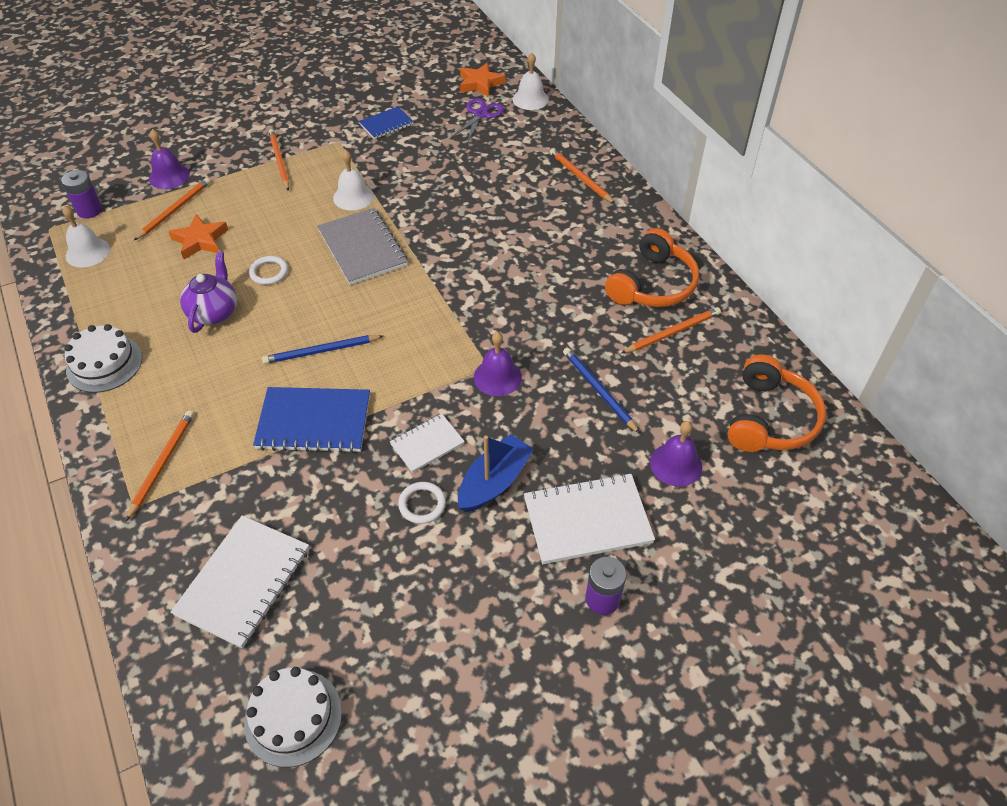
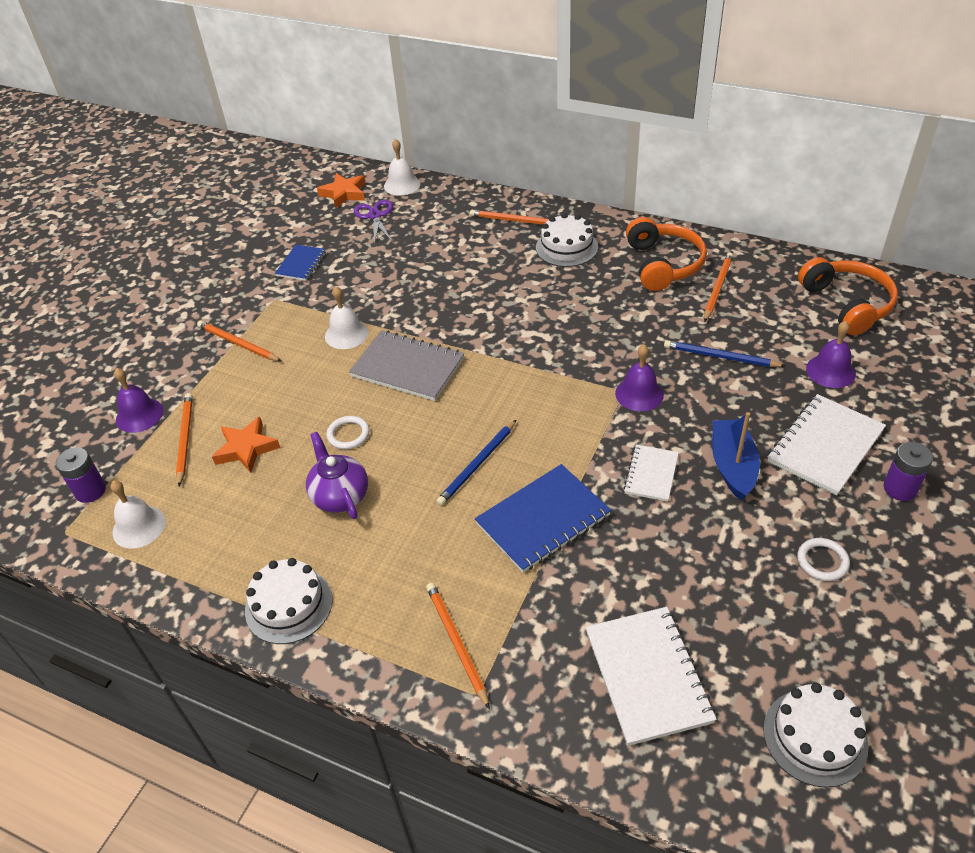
camera: 35 degrees left, 5 degrees down
(422, 504) = (704, 518): white ring -> white ring (822, 561)
(592, 223) = (566, 247): none -> white cake

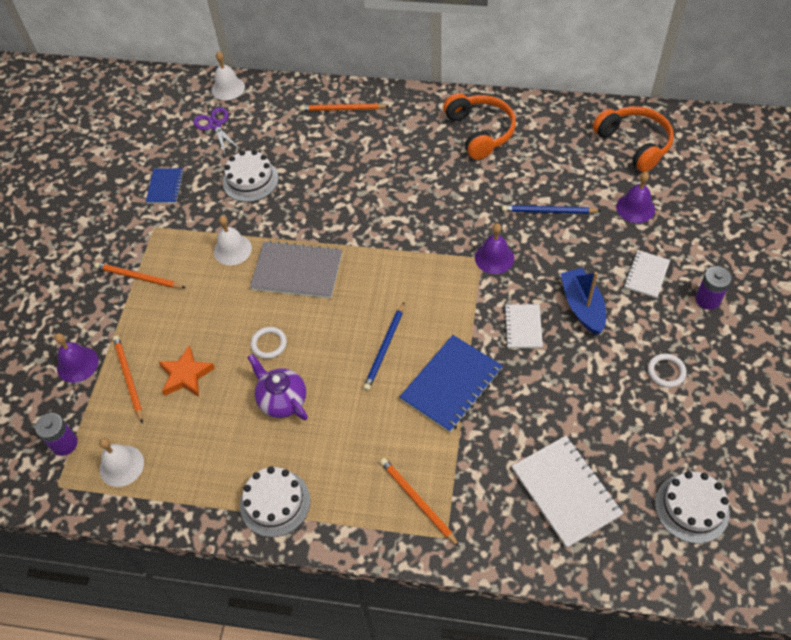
camera: 15 degrees left, 10 degrees up
(344, 193) = (177, 106): orange star -> none
(566, 247) = (394, 129): white cake -> white cake (250, 180)
(717, 288) = (530, 147): orange pencil -> none
(825, 446) = (646, 275): white notebook -> white notebook, size x0.58

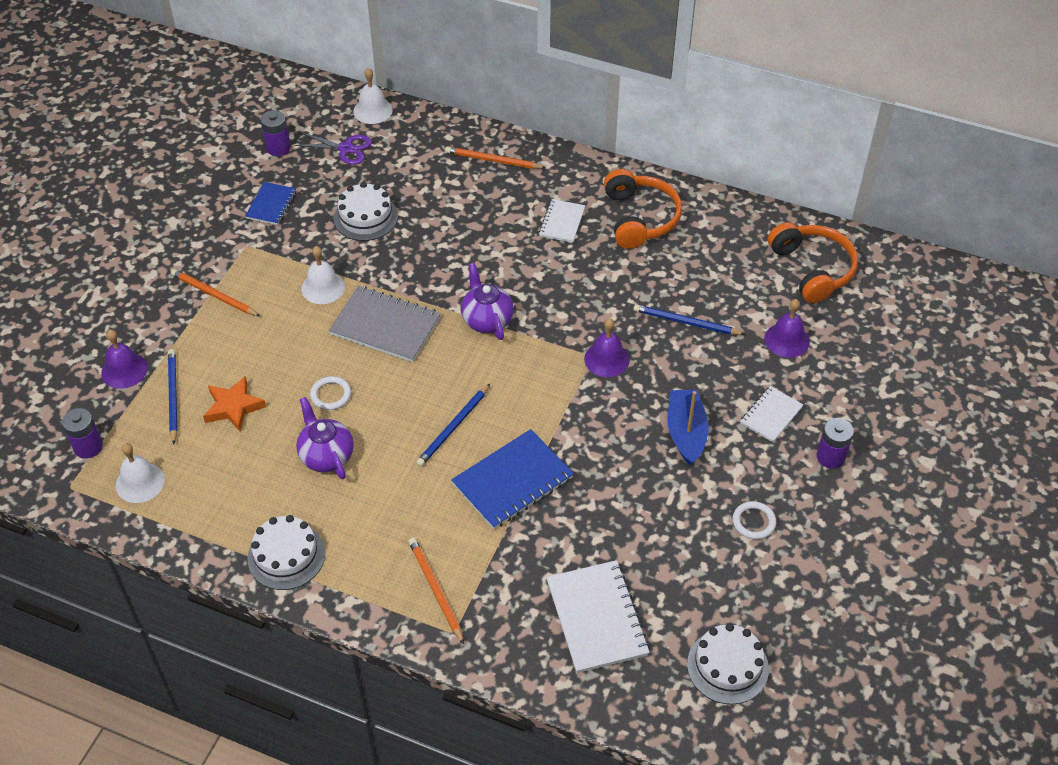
camera: 10 degrees right, 5 degrees down
(128, 378) = (173, 396): orange pencil -> blue pencil
(157, 136) = (278, 148): none -> purple battery
(215, 125) = (345, 149): purple scissors -> purple scissors turned 120 degrees clockwise
(382, 246) = (487, 320): none -> purple teapot
(523, 327) = (612, 439): white notebook -> white notebook (562, 222)

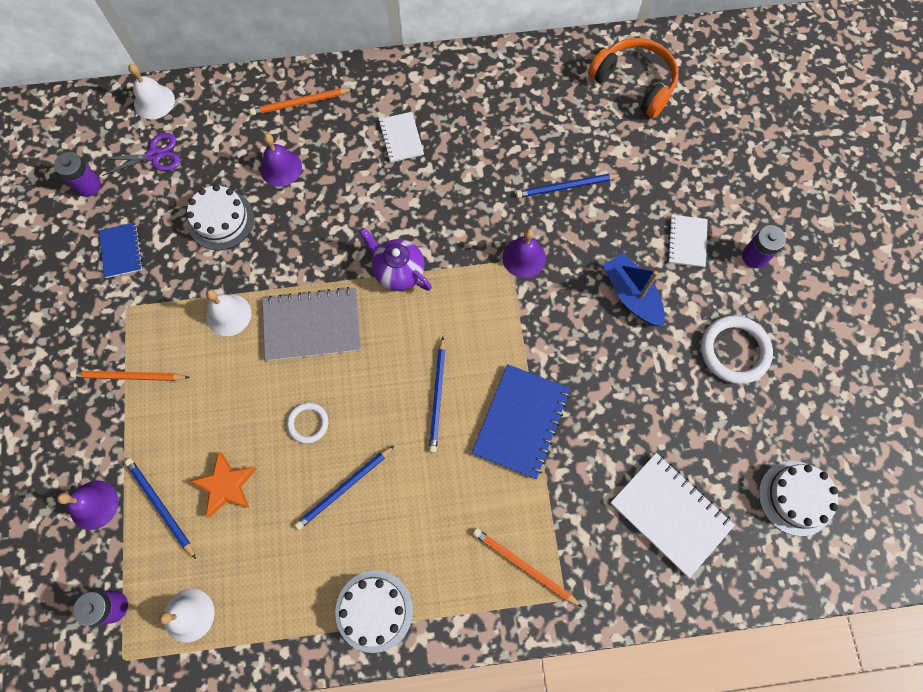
camera: 30 degrees left, 20 degrees up
(326, 456) = (344, 488): purple teapot -> blue pencil
(639, 218) = (464, 101): orange headphones -> none
(753, 522) = (734, 351): white ring -> white ring, size x1.76
(786, 340) = (655, 162): purple bell -> purple bell (281, 168)

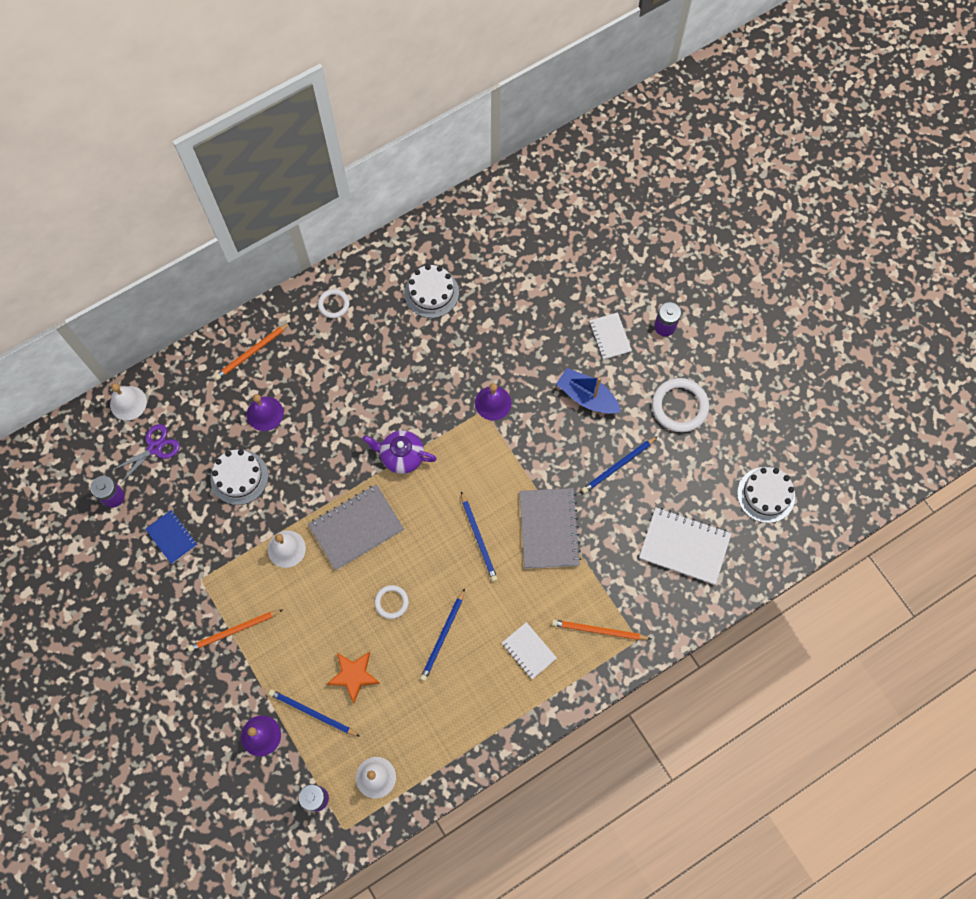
camera: 25 degrees left, 0 degrees up
(374, 610) = (507, 711): white cake -> white cake (431, 293)
(401, 138) = (349, 347): white notebook -> white notebook (529, 651)
(406, 90) = (334, 304): none -> white ring
(521, 422) = (549, 529): blue notebook -> grey notebook
(566, 187) = (499, 332): blue pencil -> blue pencil (618, 466)
(634, 83) = (513, 222): orange headphones -> none

